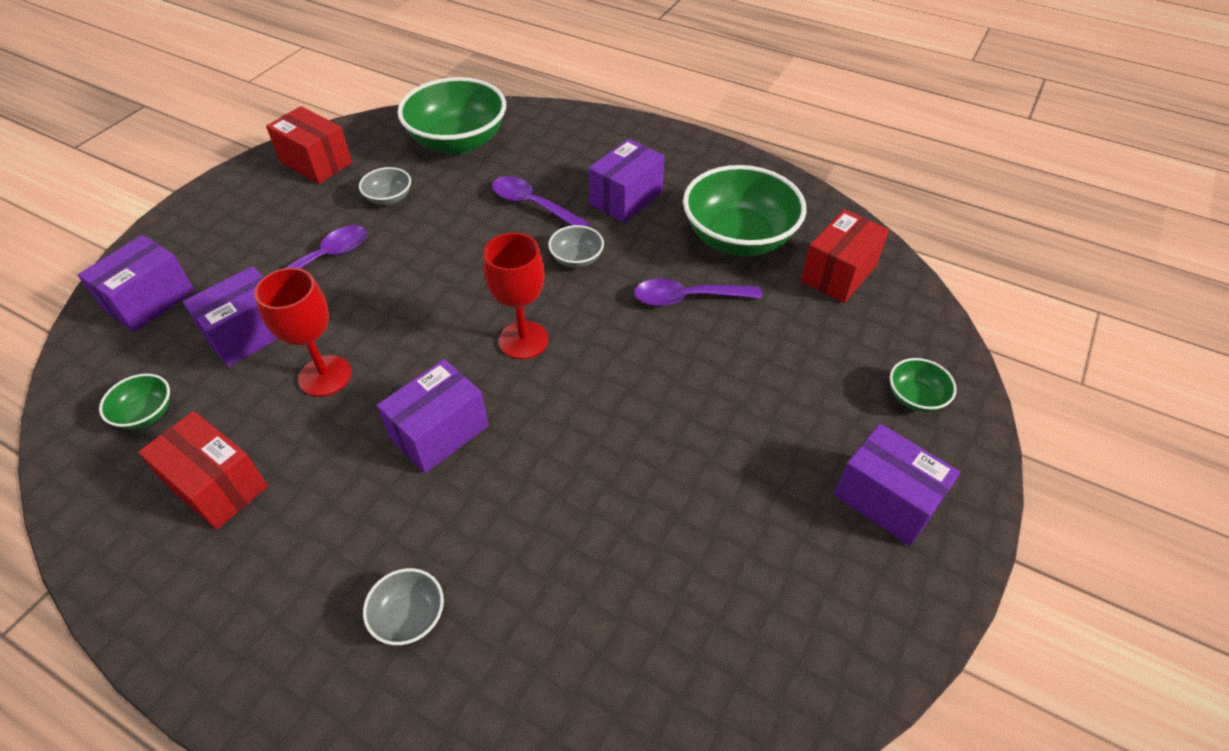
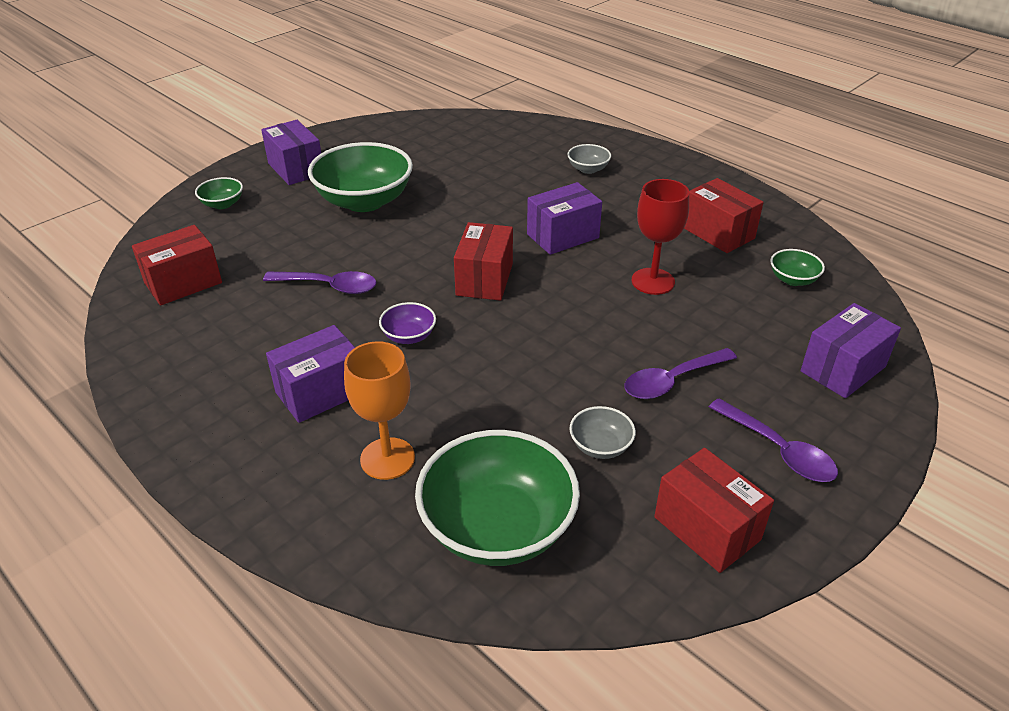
camera: 165 degrees left, 10 degrees down
(250, 333) = (728, 323): purple box -> none
(523, 340) = (484, 279): red goblet -> red box
(532, 205) = (429, 404): purple spoon -> purple spoon (778, 450)
(548, 165) = (387, 458): none -> orange goblet
(577, 259) = (409, 336): grey bowl -> purple bowl
(738, 238) = (239, 328): green bowl -> green bowl (364, 201)

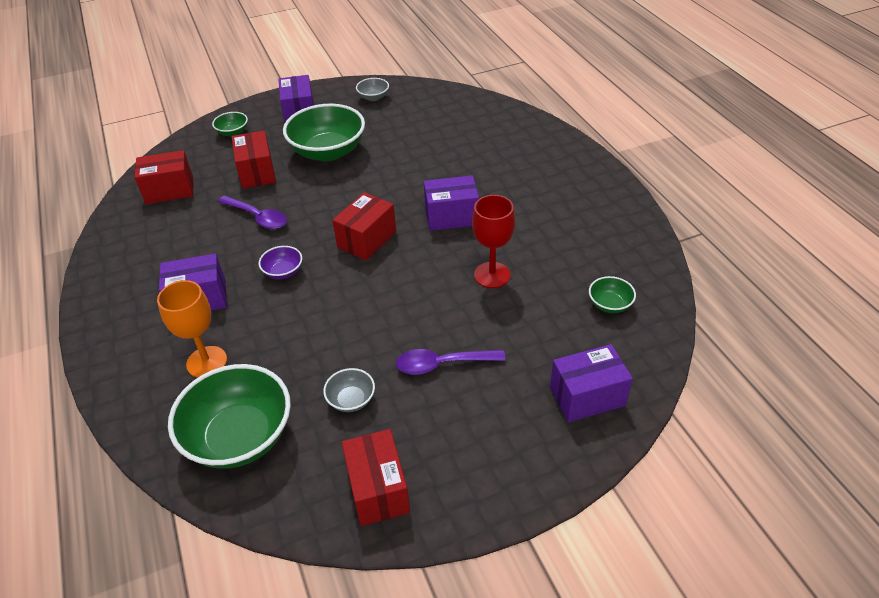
camera: 25 degrees right, 5 degrees up
(588, 169) = (516, 160): grey bowl -> grey bowl (373, 97)
(718, 233) = (579, 245): red box -> red box (257, 172)
(778, 450) = (479, 448): purple spoon -> none

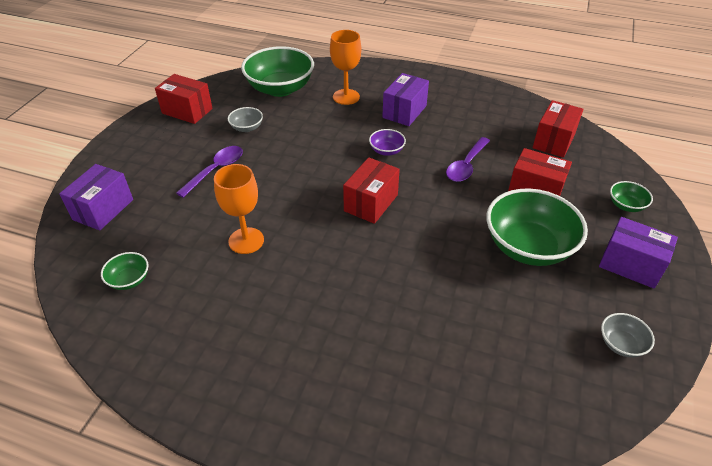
camera: 130 degrees right, 0 degrees up
(258, 217) = (466, 166): purple spoon -> purple spoon turned 45 degrees counterclockwise
(367, 239) = (371, 203): red box -> red box turned 45 degrees clockwise
(451, 216) = (337, 264): purple box -> none
(492, 275) = (246, 240): red goblet -> orange goblet

